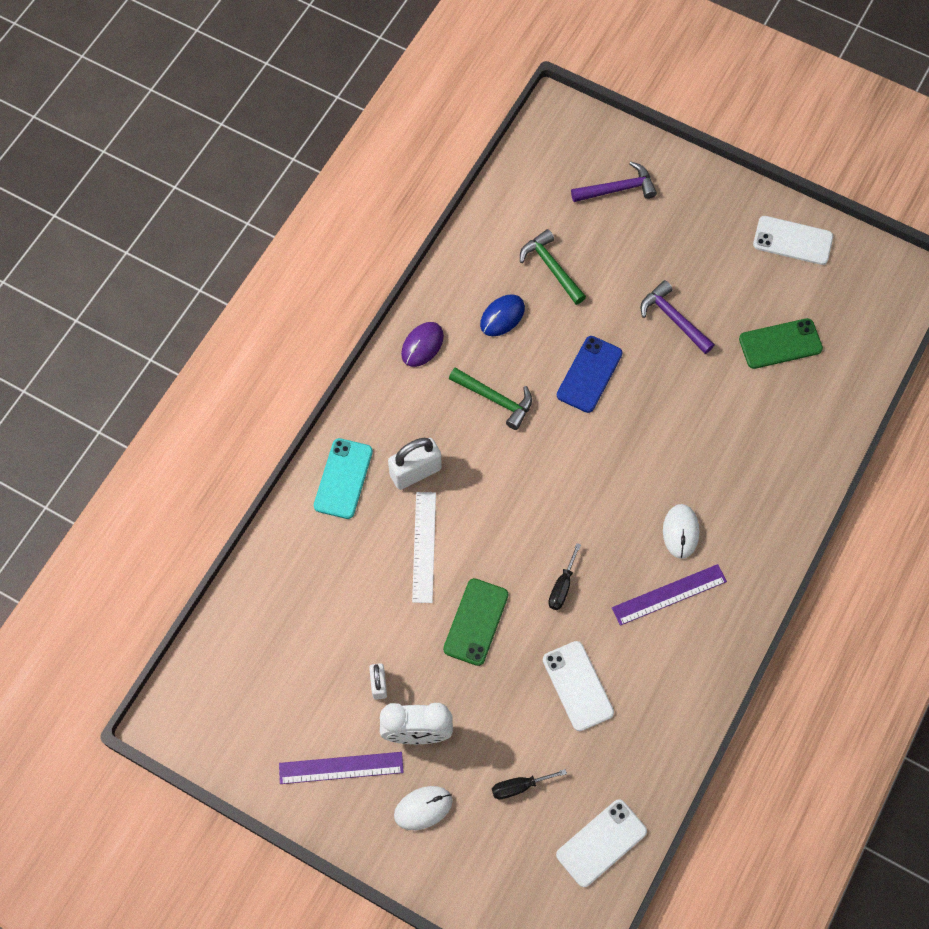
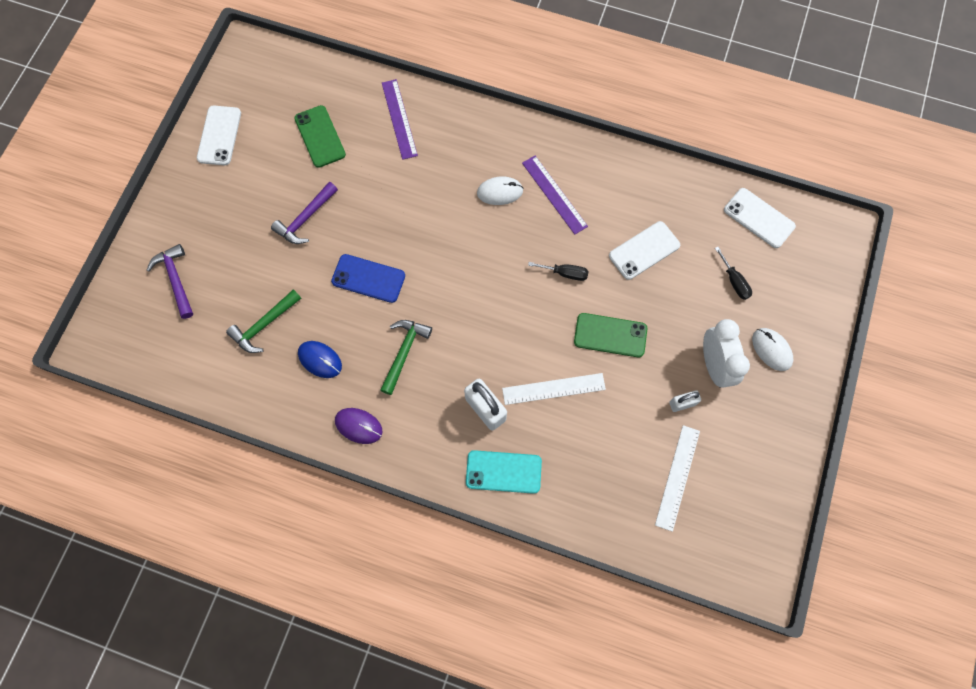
camera: 100 degrees left, 5 degrees up
(297, 658) = (677, 477): none -> white ruler
(341, 767) = (758, 420): purple ruler -> purple ruler (399, 119)

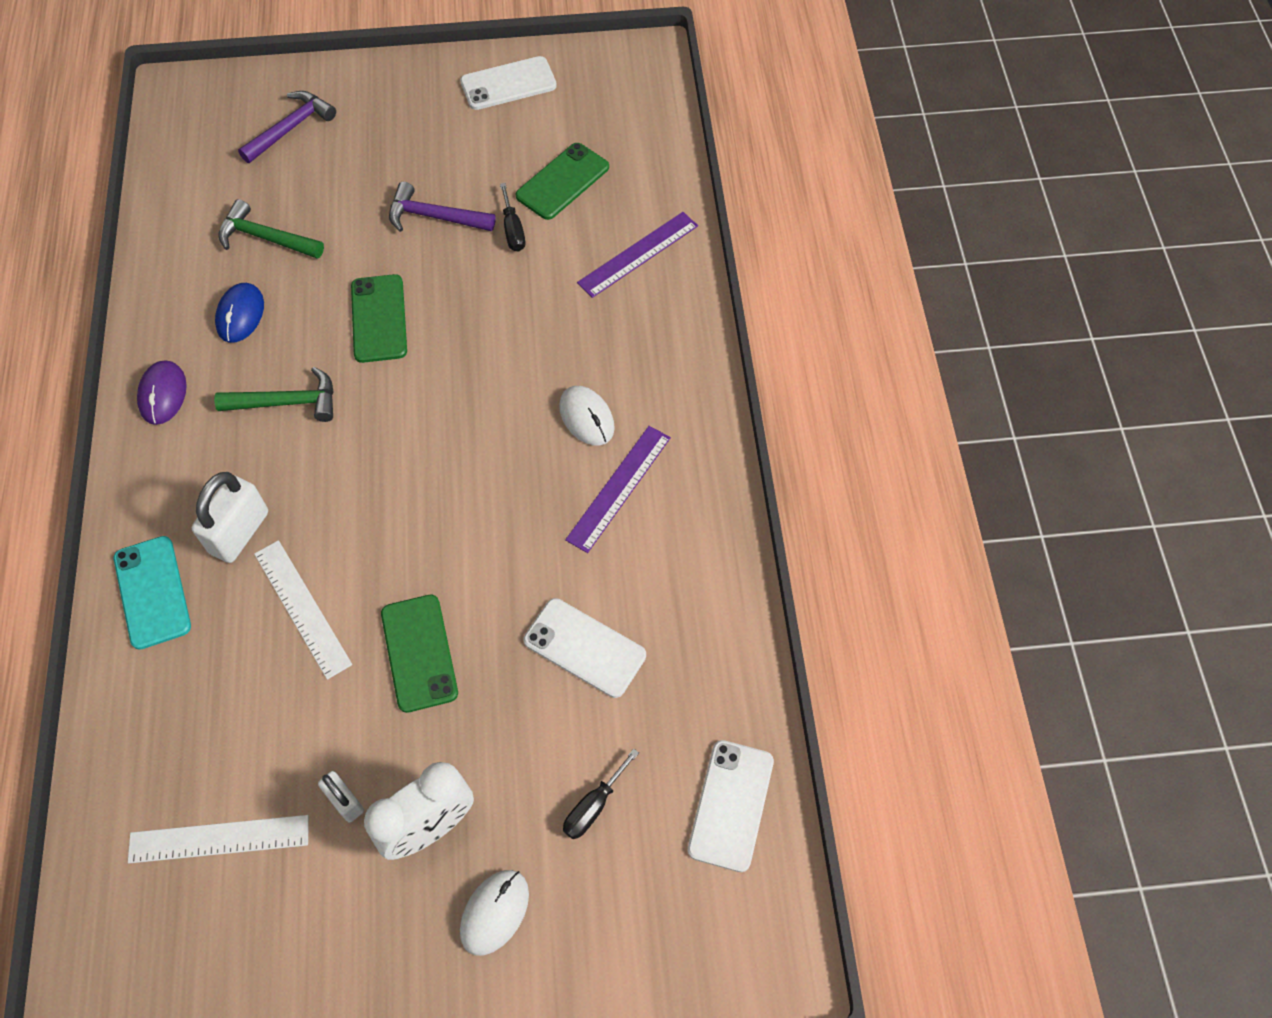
camera: 65 degrees right, 10 degrees down
(368, 278) = (379, 319): blue phone -> green phone
(565, 273) = (495, 552): black screwdriver -> black screwdriver (513, 230)

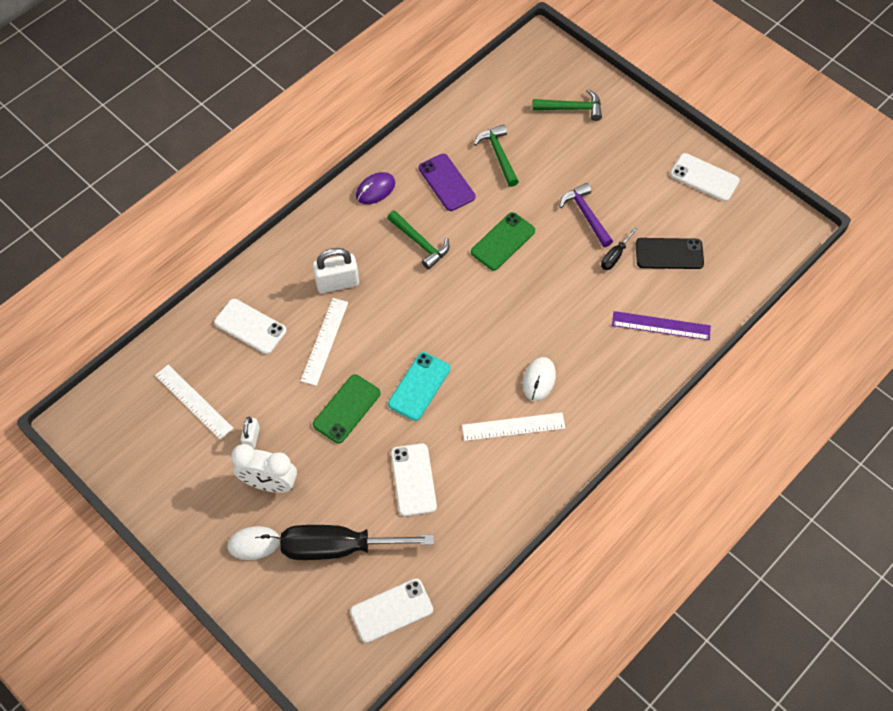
camera: 50 degrees right, 0 degrees up
(152, 592) = (278, 274): turquoise phone -> turquoise phone (419, 386)
(188, 683) = (250, 326): none -> white phone
(240, 315) = (446, 182): blue mouse -> purple phone
(291, 128) = (572, 108): purple hammer -> green hammer
(562, 182) = (669, 254): green phone -> black phone
(594, 806) = (338, 547): black screwdriver -> black screwdriver, size x2.28
(618, 488) = (513, 426): purple ruler -> white ruler

